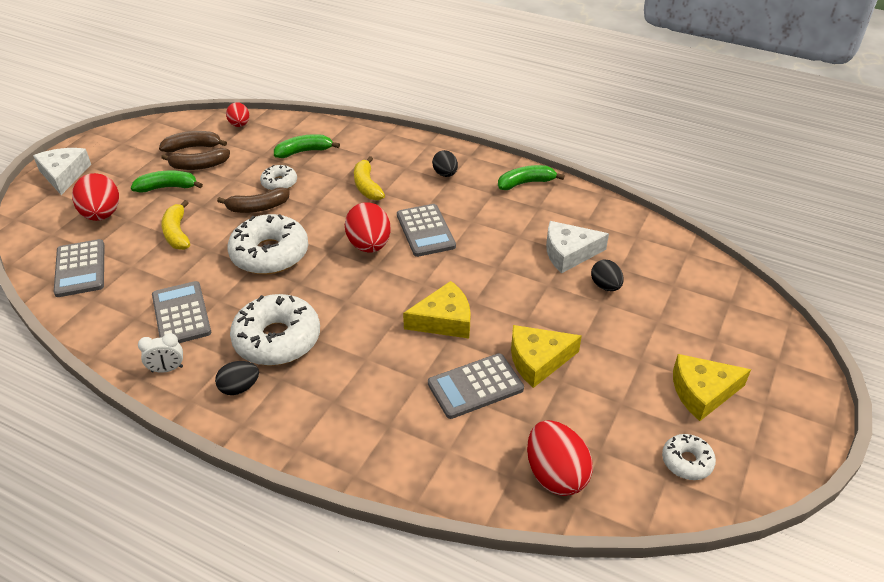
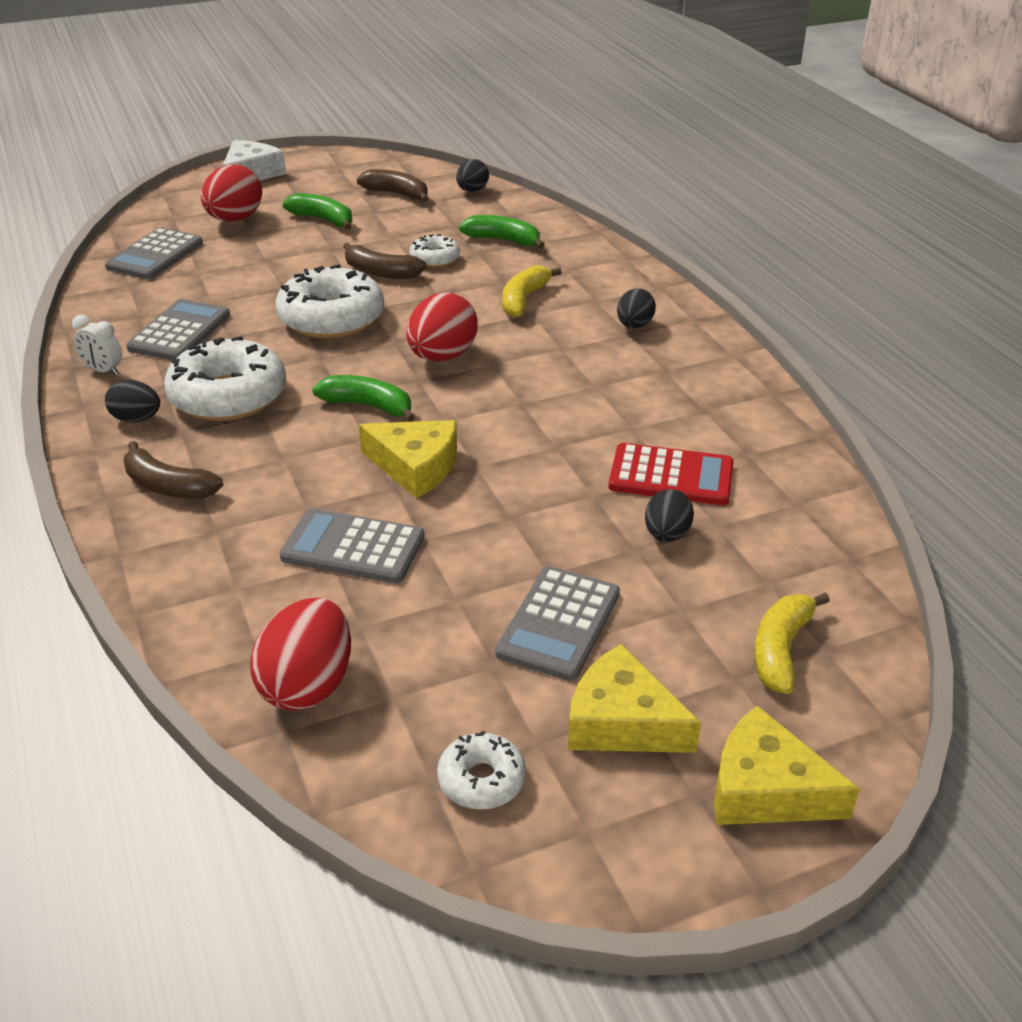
camera: 40 degrees right, 5 degrees down
(177, 233) = (275, 262): yellow banana -> yellow banana (781, 650)
(199, 166) = (379, 212): brown banana -> brown banana (168, 486)
(239, 125) = (472, 191): red egg -> black egg
(425, 231) = (525, 371): grey calculator -> grey calculator (559, 624)
(526, 183) = (726, 377): green banana -> green banana (368, 406)
(538, 360) = (461, 563): yellow cheese -> yellow cheese (766, 789)
(569, 253) = (671, 476): white cheese -> red calculator

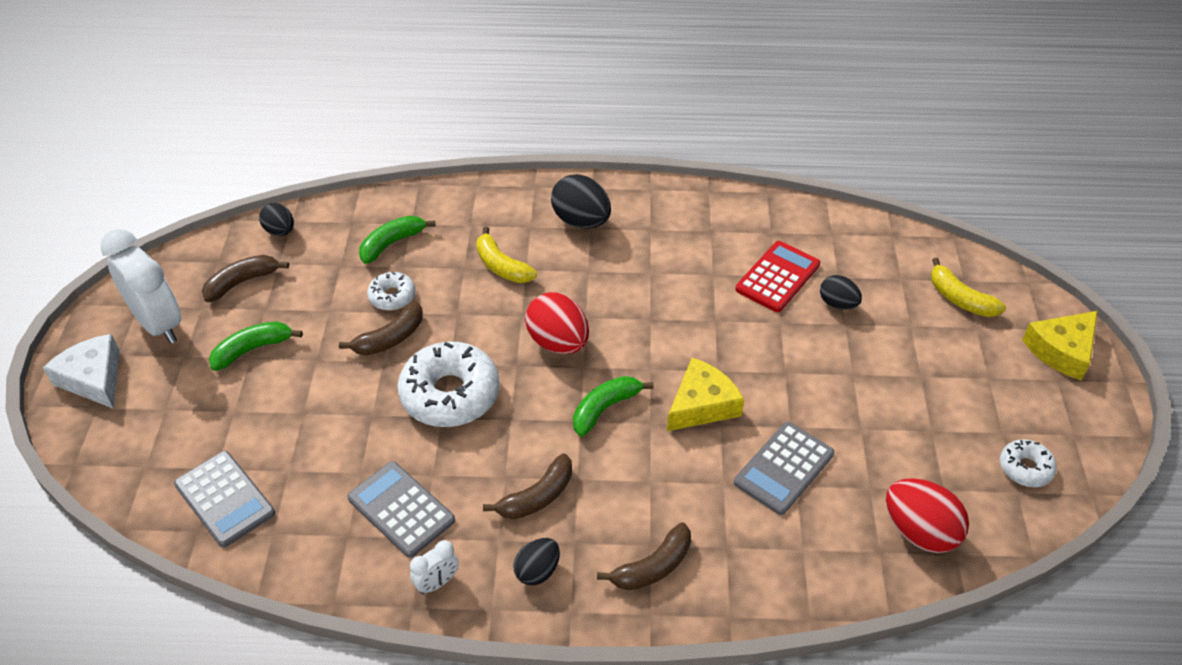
camera: 65 degrees left, 10 degrees up
(228, 396) = (537, 497): white donut -> brown banana
(234, 219) = (194, 416): red egg -> none
(324, 178) = (159, 324): none -> white clock
(559, 624) = (904, 386): grey calculator -> none
(622, 722) = (996, 389): yellow cheese -> none
(634, 325) = (581, 221): black egg -> black egg, size x1.66

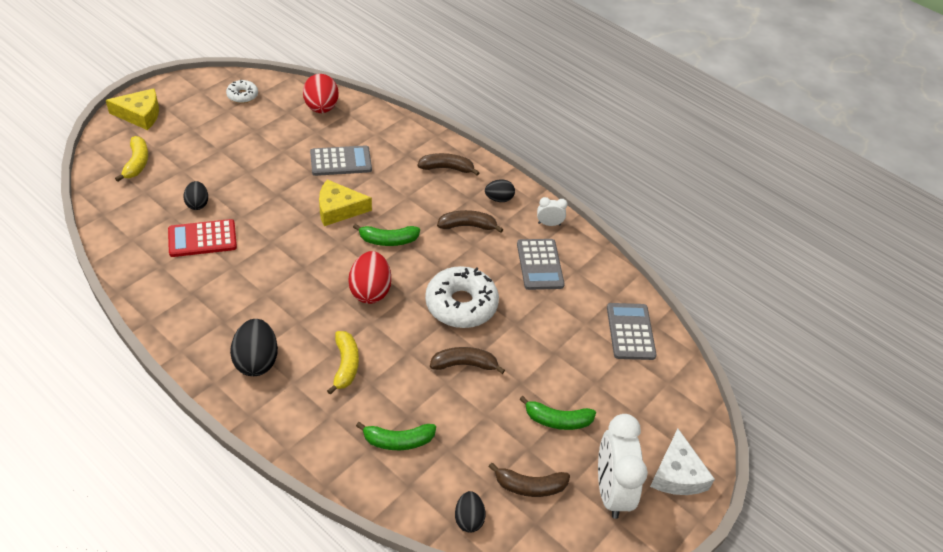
camera: 145 degrees left, 0 degrees up
(392, 296) = (436, 395): white donut -> none

